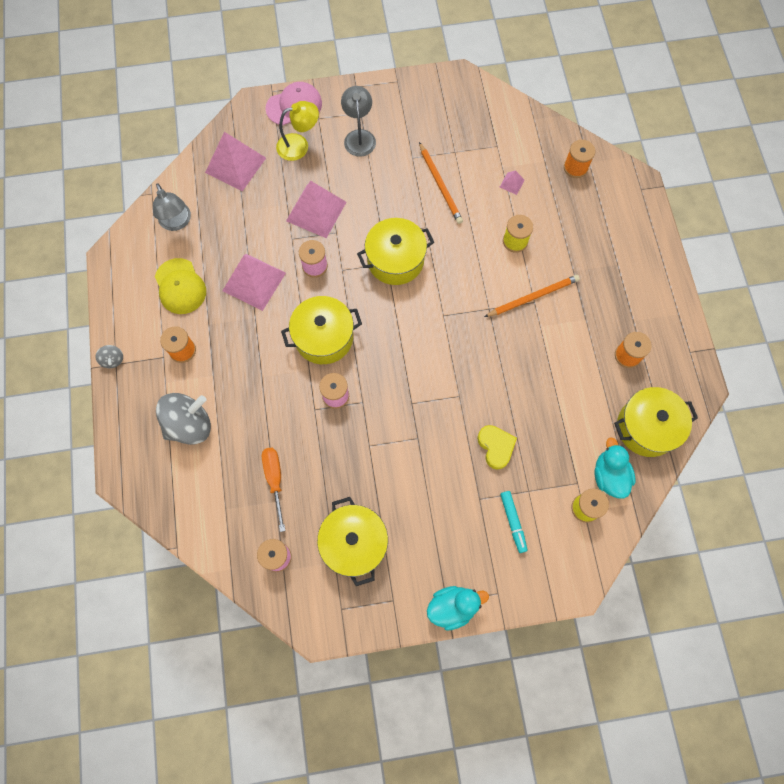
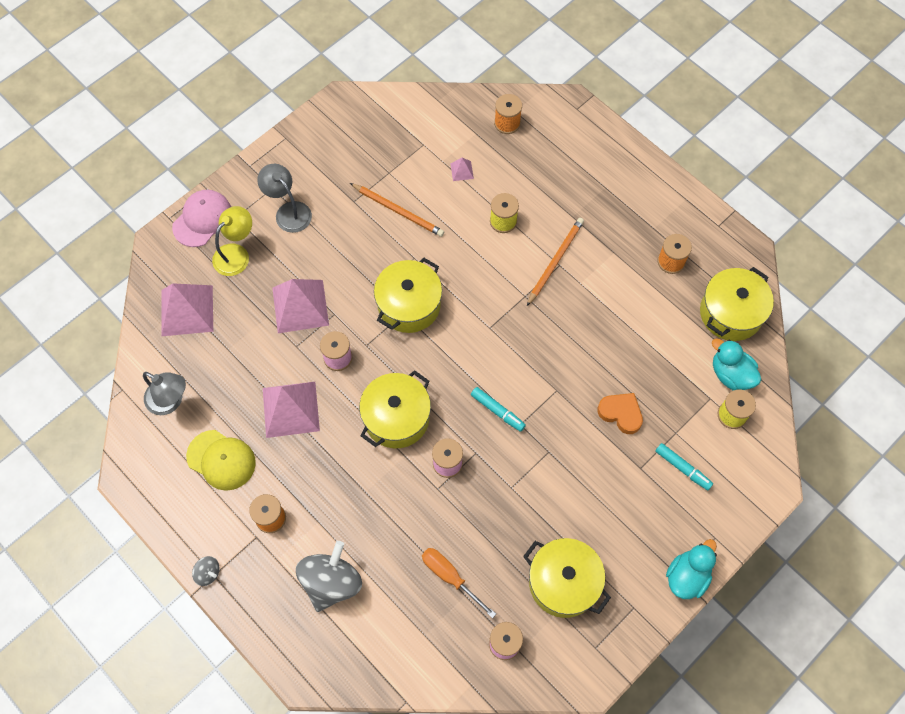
camera: 35 degrees left, 5 degrees down
(402, 381) = (497, 411): none -> turquoise marker
(496, 447) = (621, 413): yellow heart -> orange heart

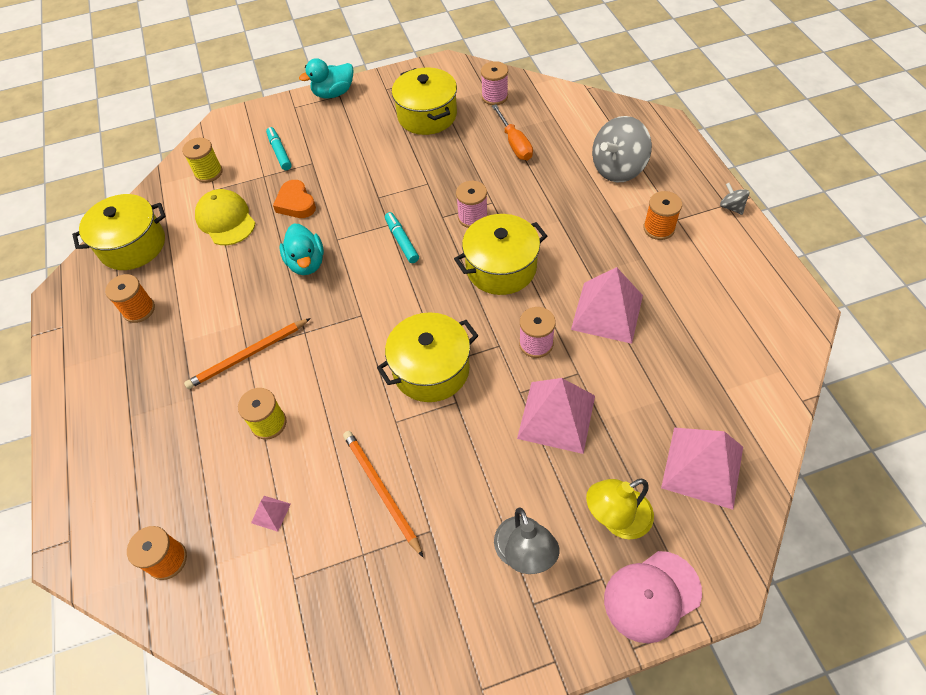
camera: 150 degrees left, 10 degrees down
(170, 401) = (743, 366): grey lamp -> none
(221, 460) = (696, 291): yellow cap -> yellow cap (225, 220)
(731, 374) = (180, 200): turquoise duck -> turquoise duck (306, 263)

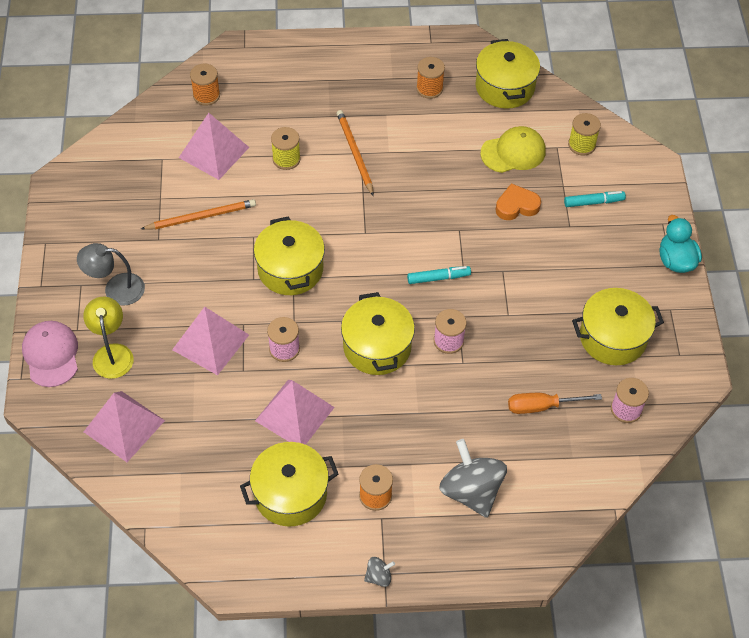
camera: 100 degrees right, 0 degrees up
(271, 513) = (214, 152): pink pyramid -> pink pyramid, size x2.33
(306, 263) = (438, 203): turquoise duck -> none
(693, 290) = (290, 494): none -> yellow pot

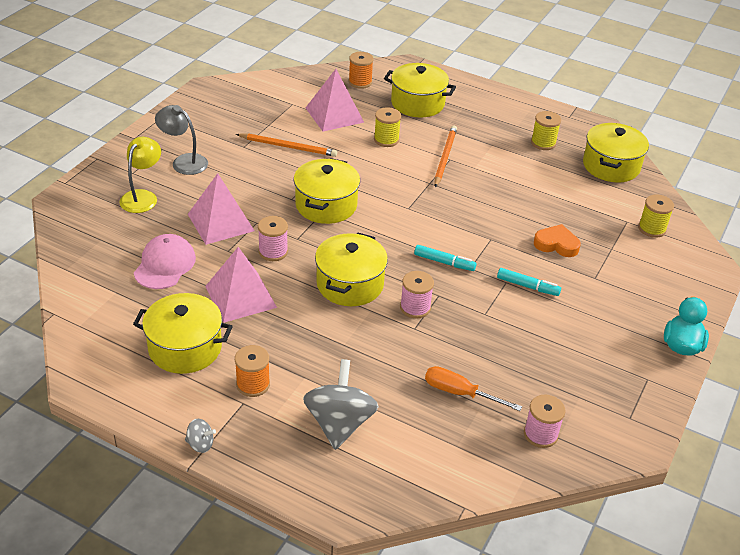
camera: 30 degrees right, 15 degrees down
(51, 354) = (99, 178): pink cap -> pink cap (165, 265)
(124, 426) = (105, 243): pink pyramid -> none
(429, 89) = (543, 143): orange spool -> yellow spool
(513, 152) = (583, 209): yellow cap -> none
(593, 202) = (631, 271): turquoise marker -> turquoise marker (527, 286)
(613, 337) = (572, 374): yellow pot -> yellow pot (417, 103)

